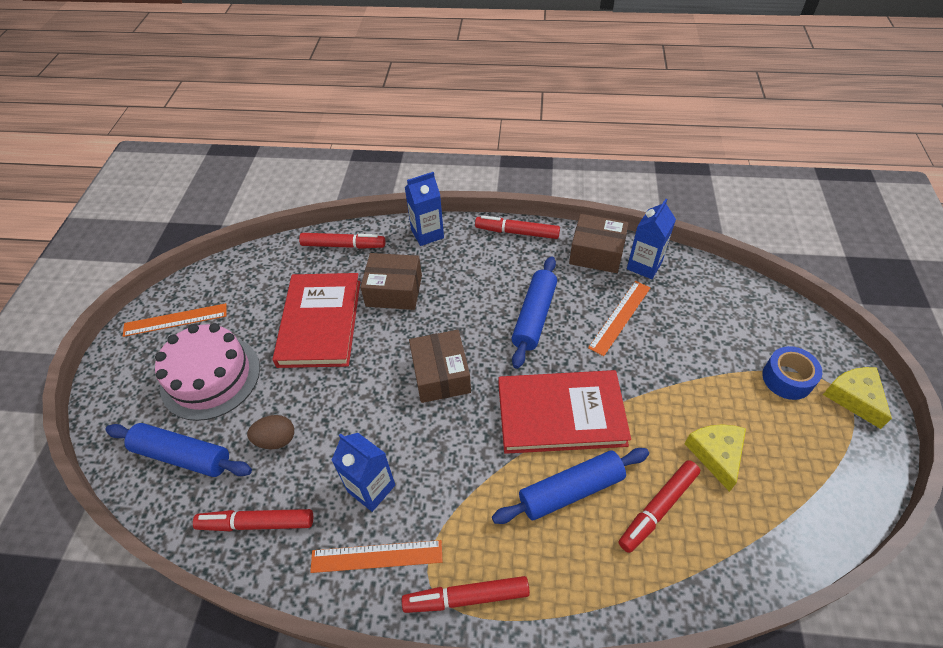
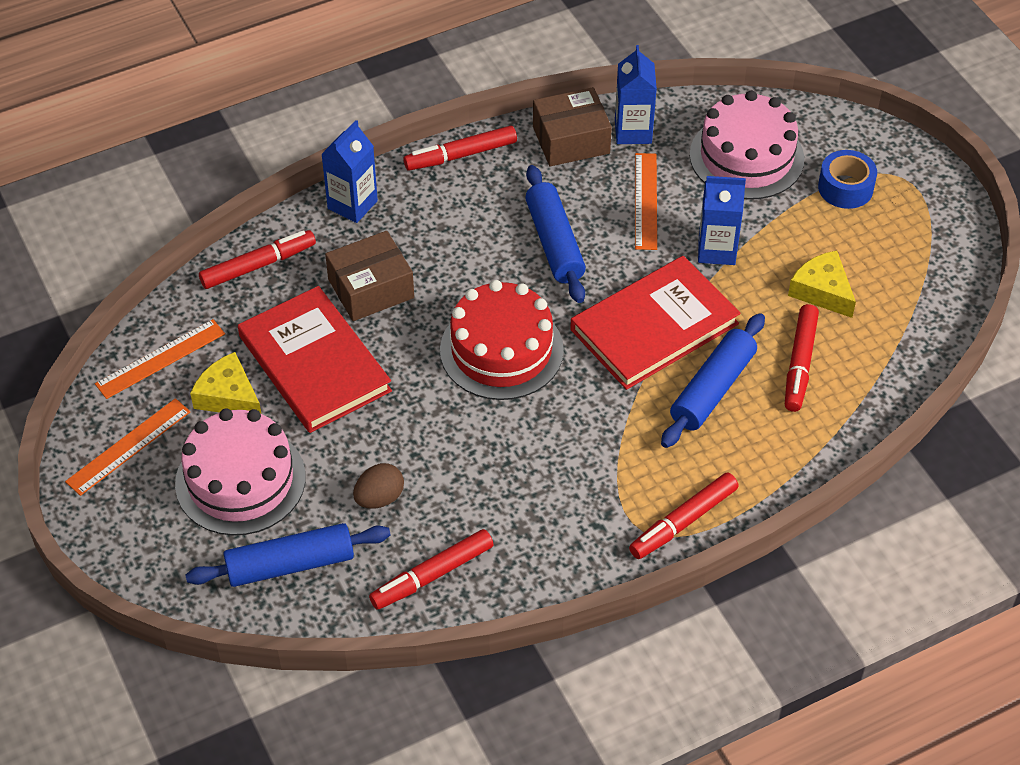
camera: 35 degrees left, 0 degrees up
(371, 488) = (520, 487): blue carton -> blue carton (716, 250)
(376, 556) = (575, 536): orange ruler -> orange ruler (160, 359)
(441, 375) = (501, 350): brown box -> red cake
(718, 319) = (746, 157): none -> pink cake
(854, 398) = (914, 177): yellow cheese -> yellow cheese (228, 396)

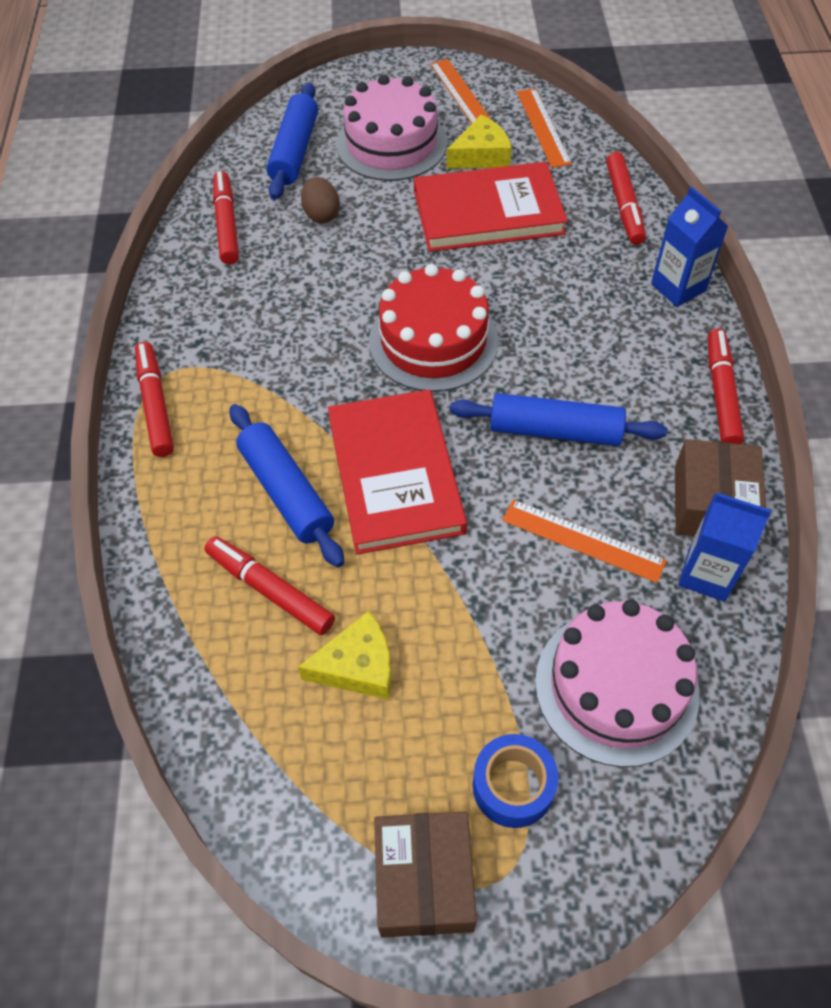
camera: 115 degrees right, 5 degrees up
(371, 288) = (559, 271): brown box -> brown box (424, 880)
(716, 250) = (474, 581): blue carton -> none

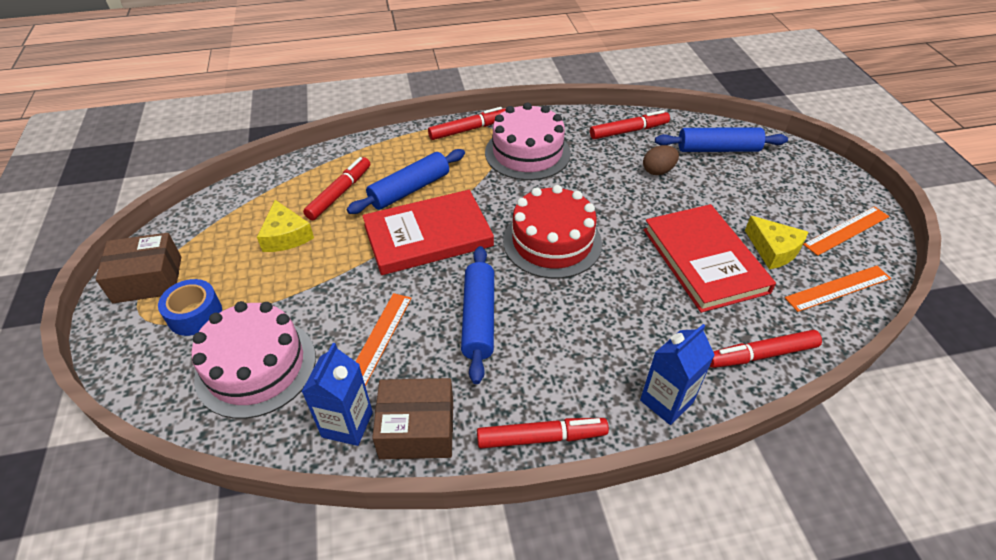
camera: 80 degrees right, 10 degrees down
(391, 143) = (756, 196): pink cake -> pink cake (527, 153)

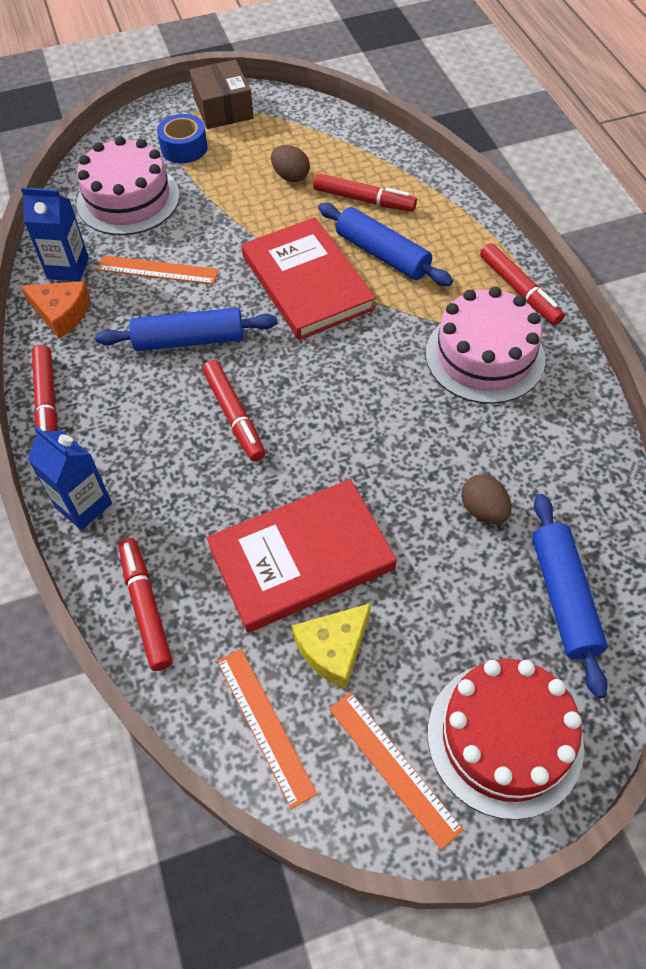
camera: 85 degrees right, 10 degrees up
(286, 236) = (291, 176): yellow cheese -> brown egg
(417, 429) = (61, 313): brown box -> orange cheese
(552, 242) = (313, 394): red cake -> red cake (505, 738)
(628, 131) = (576, 473): red marker -> red marker (234, 415)

